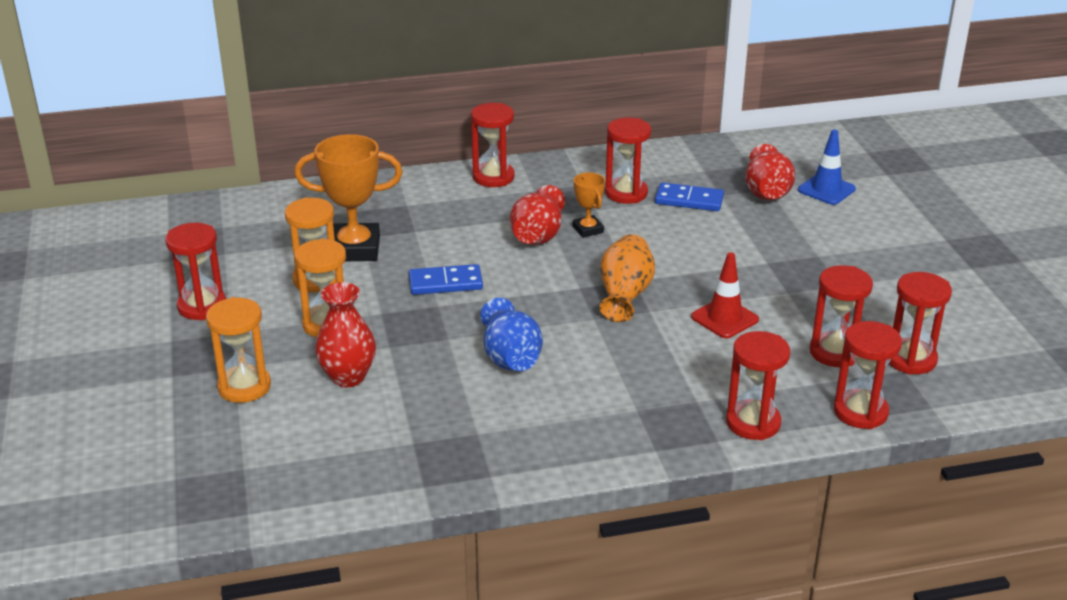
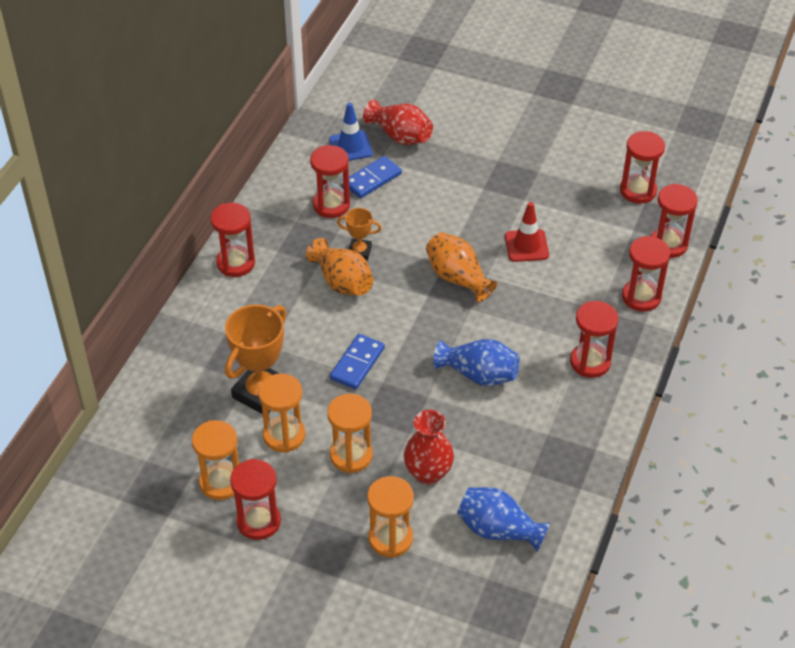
camera: 55 degrees left, 15 degrees up
(230, 270) = (221, 482): none -> orange hourglass
(314, 451) = (498, 530): none -> blue vase
(537, 236) = (342, 282): red vase -> orange vase
(826, 189) = (425, 107): blue traffic cone -> blue traffic cone (351, 146)
(835, 352) = (604, 218): red hourglass -> red hourglass (590, 362)

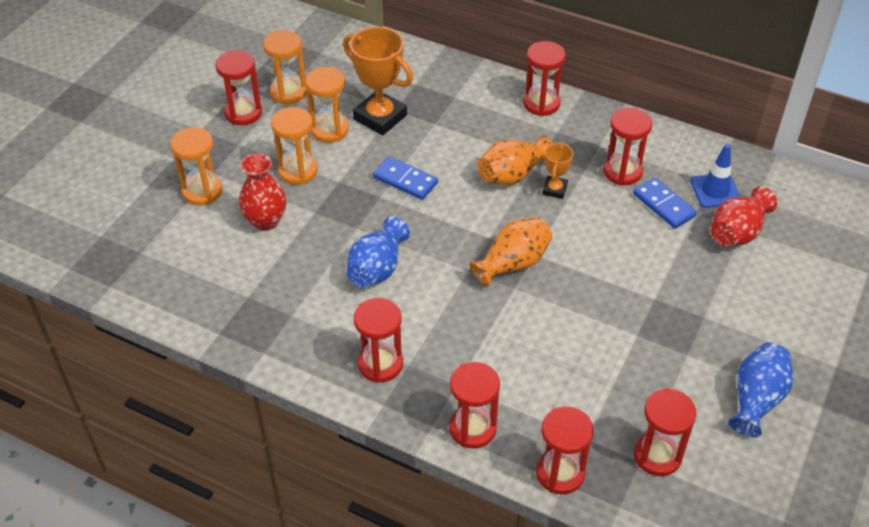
camera: 95 degrees right, 0 degrees up
(498, 530) = (189, 265): blue vase -> blue vase (756, 399)
(526, 246) = (560, 328): red traffic cone -> none

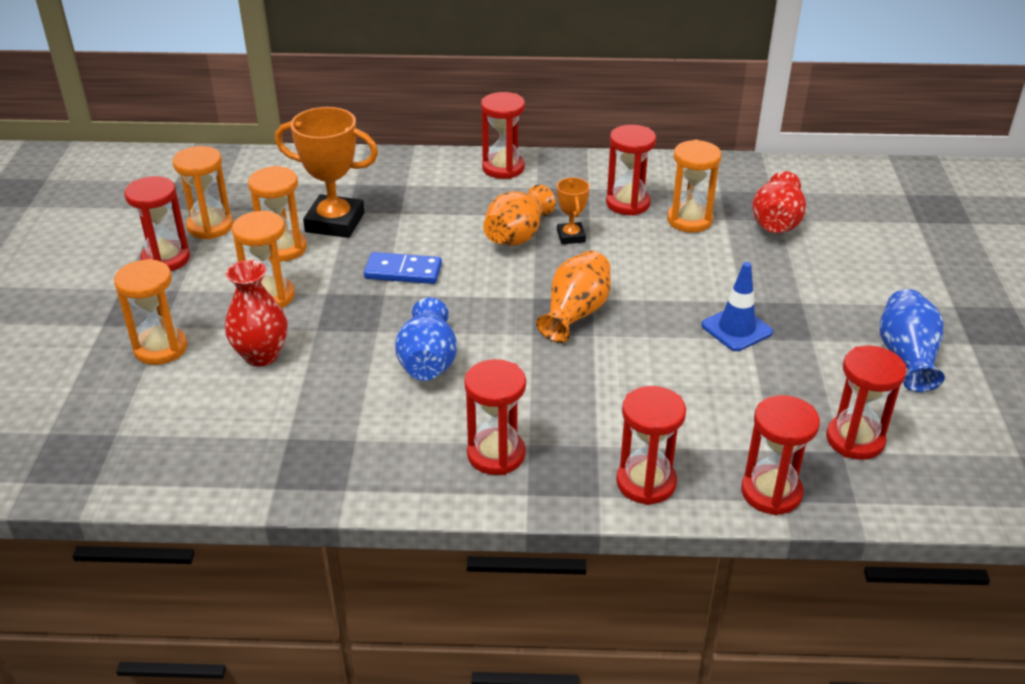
camera: 25 degrees left, 10 degrees down
(663, 205) = (689, 220): blue domino -> orange hourglass
(715, 190) = (728, 195): blue traffic cone -> blue traffic cone (736, 329)

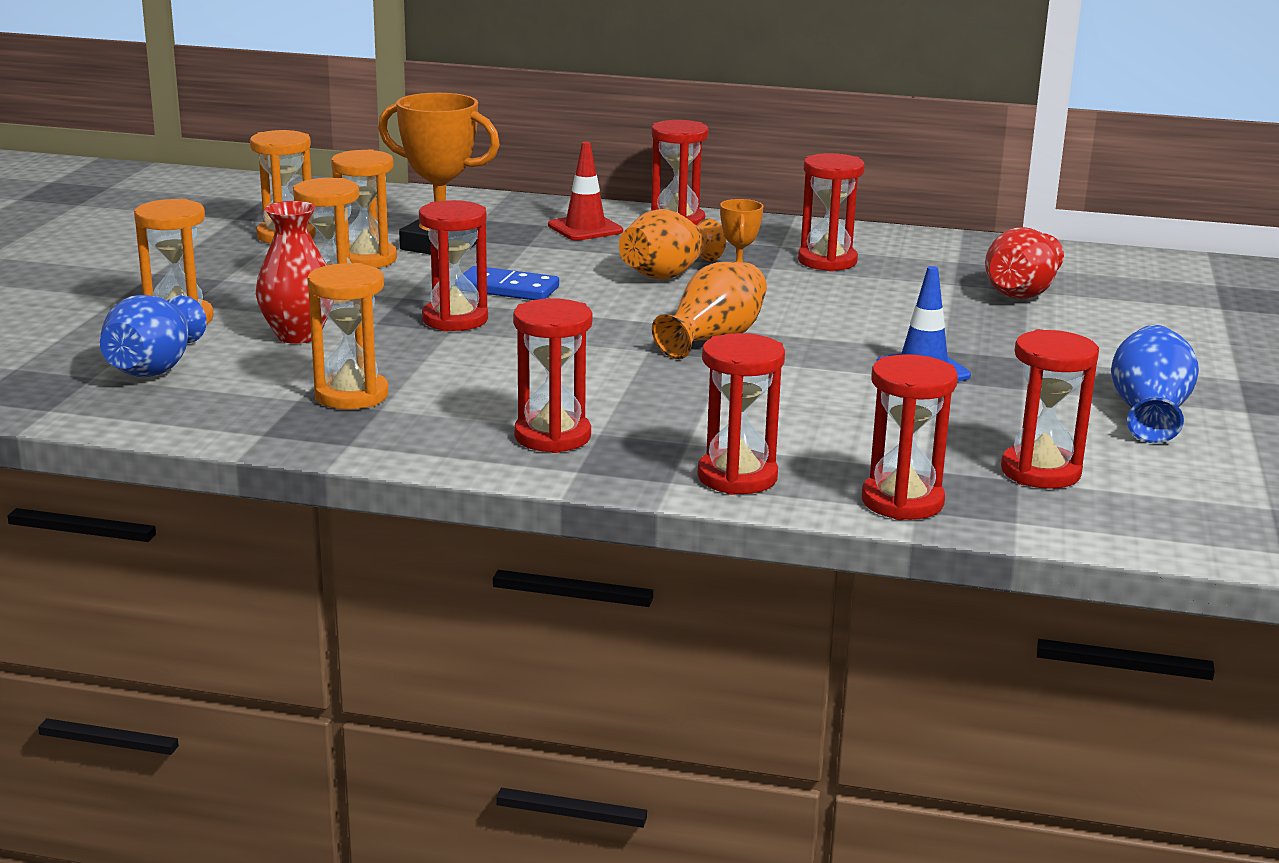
camera: 10 degrees right, 15 degrees down
(166, 259) = (220, 255): red hourglass -> red hourglass (455, 320)
(428, 362) = (502, 359): blue vase -> blue vase (154, 368)
(437, 186) = (585, 228): none -> red traffic cone
(689, 220) = (903, 281): orange hourglass -> orange hourglass (351, 395)

